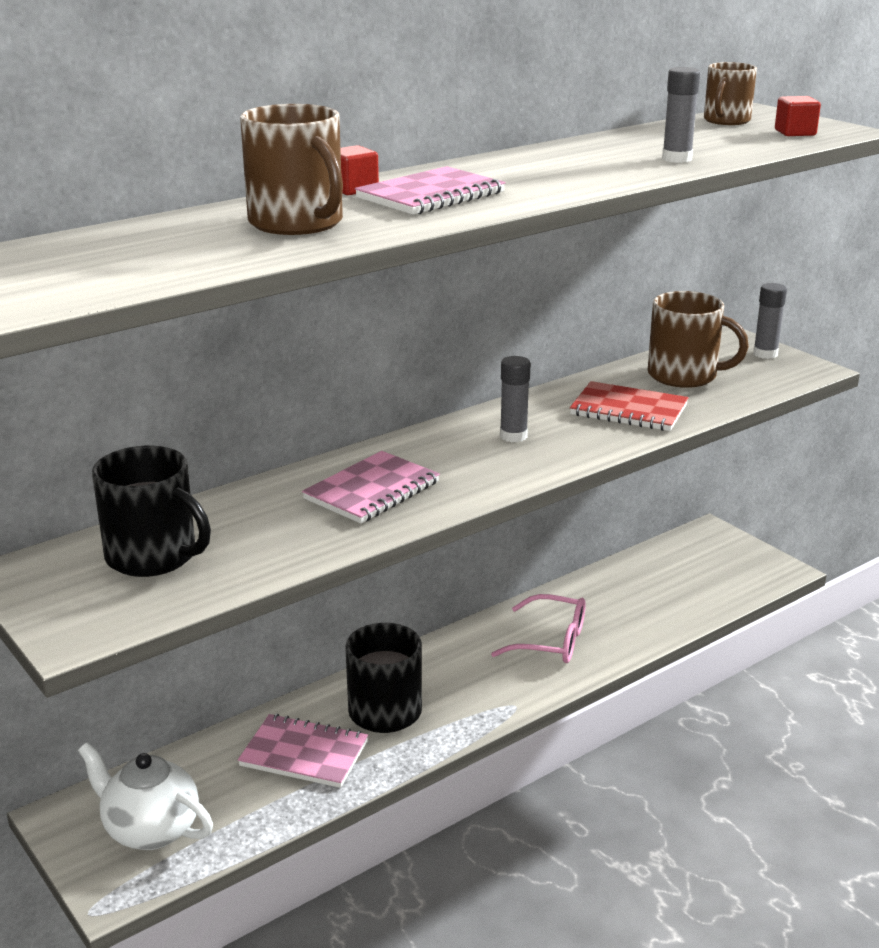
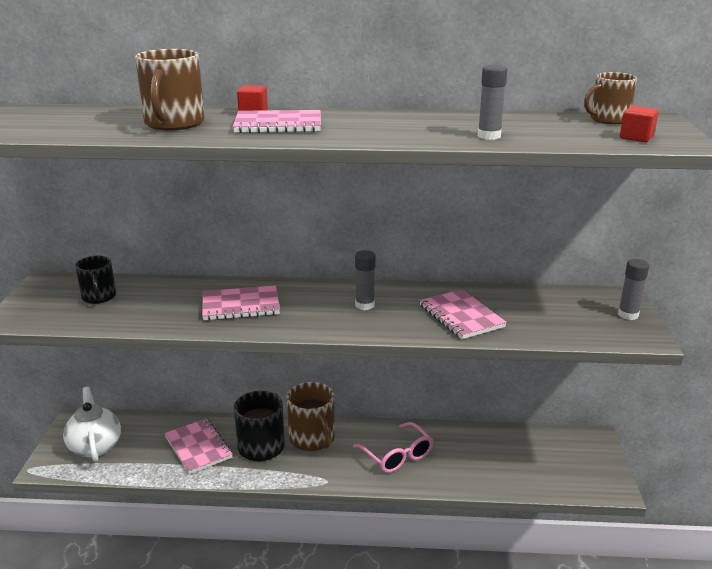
camera: 40 degrees right, 0 degrees up
(153, 556) = (99, 297): black mug -> black mug, size x0.65
(628, 410) = (461, 316): red notebook -> pink notebook
(684, 375) = (539, 308): brown mug -> brown mug (312, 438)

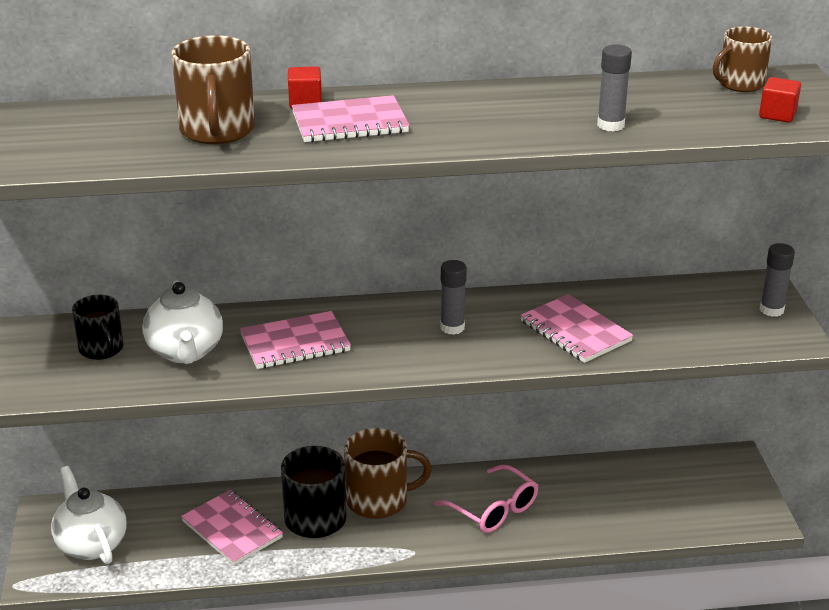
camera: 10 degrees left, 5 degrees up
(157, 304) = (185, 352): none -> white teapot
(312, 438) = (379, 500): brown mug -> brown mug turned 60 degrees counterclockwise

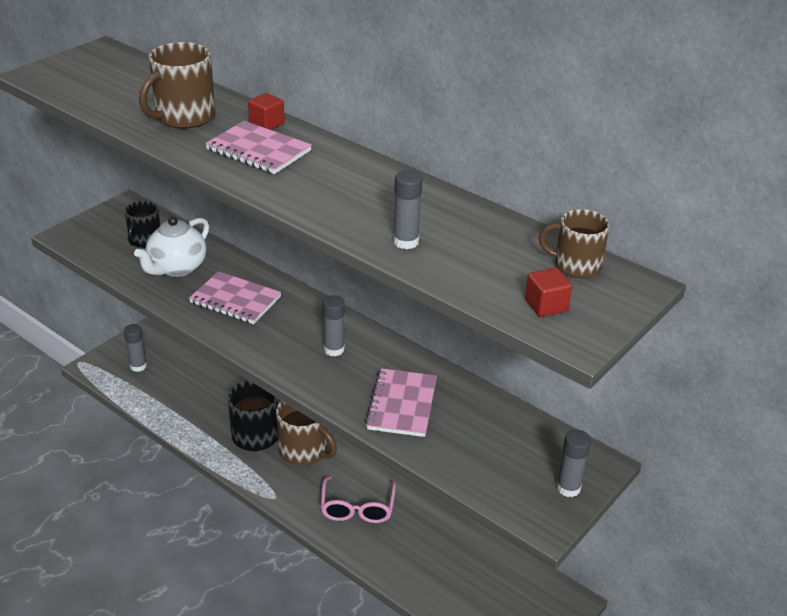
camera: 45 degrees right, 5 degrees up
(91, 544) = (138, 366): white teapot -> grey glue stick
(232, 529) = (208, 408): pink notebook -> none

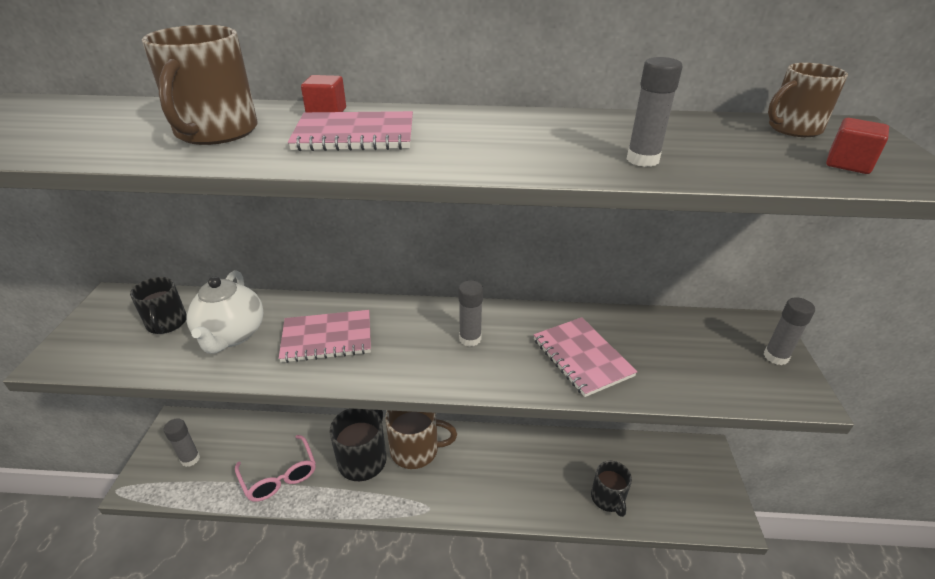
camera: 35 degrees left, 0 degrees up
(357, 508) = (503, 474): pink glasses -> pink glasses (280, 476)
(427, 577) = (608, 498): none -> black mug

